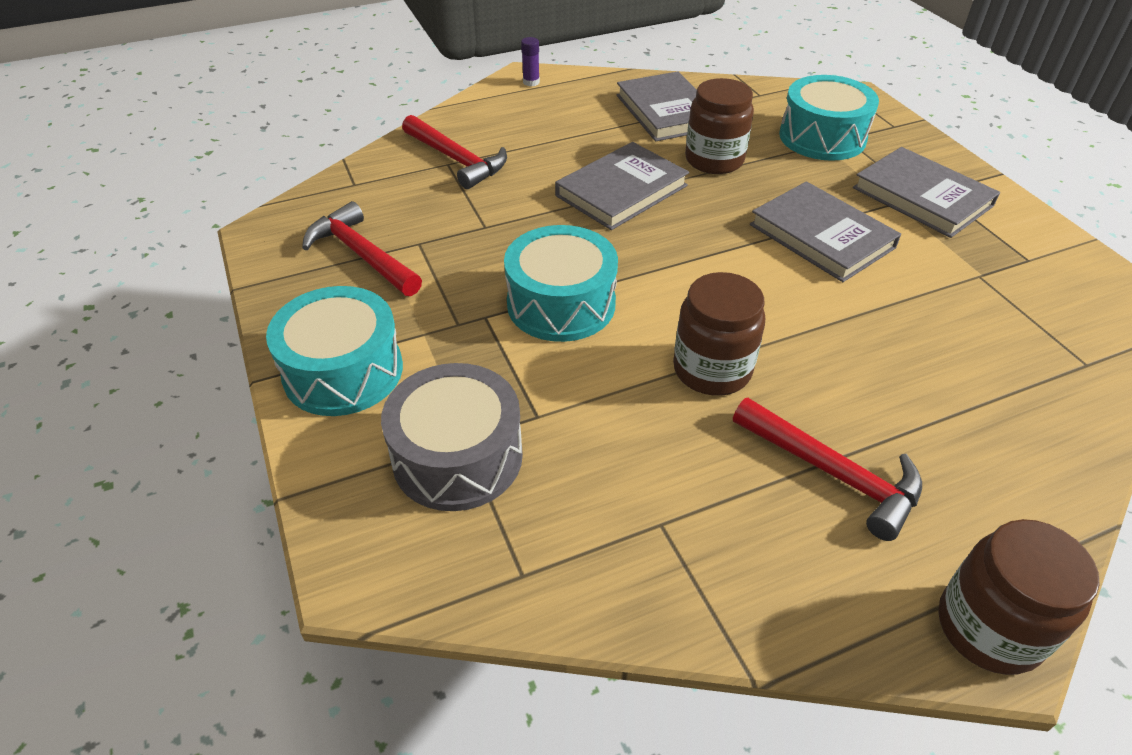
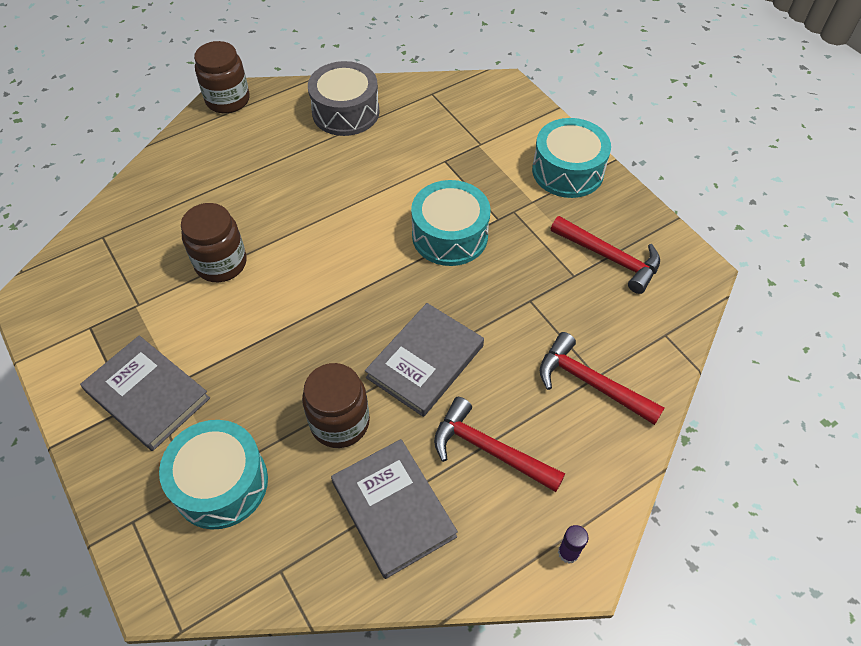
camera: 170 degrees right, 10 degrees up
(457, 456) = (480, 135): grey drum -> grey drum (345, 112)
(712, 370) = (345, 201): brown jar -> brown jar (221, 263)
(821, 236) = (252, 329): grey book -> none
(834, 474) = (281, 152): red hammer -> red hammer (488, 449)

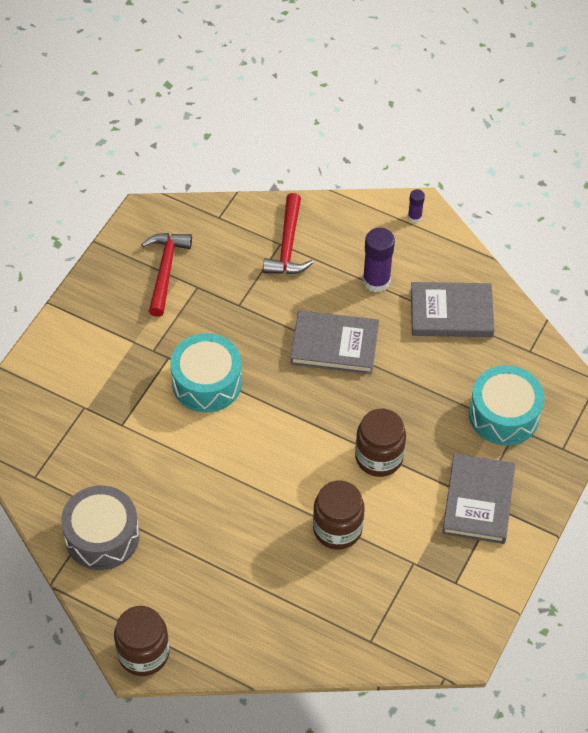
camera: 120 degrees left, 0 degrees up
(340, 422) = (415, 371): brown jar -> brown jar (379, 457)
(393, 509) = (451, 313): grey book -> grey book turned 60 degrees clockwise
(488, 449) = (376, 281): red hammer -> purple glue stick
(567, 171) = (82, 330): turquoise drum -> none

